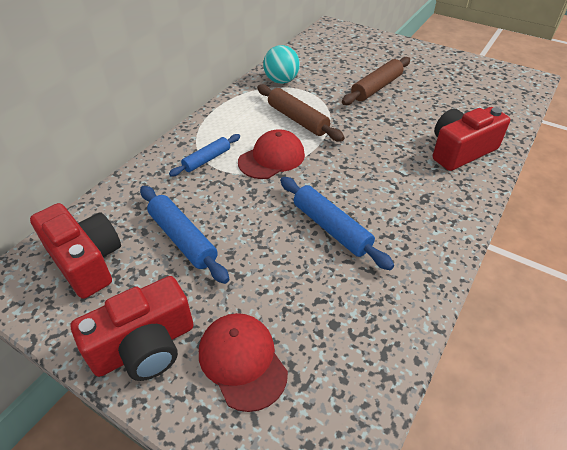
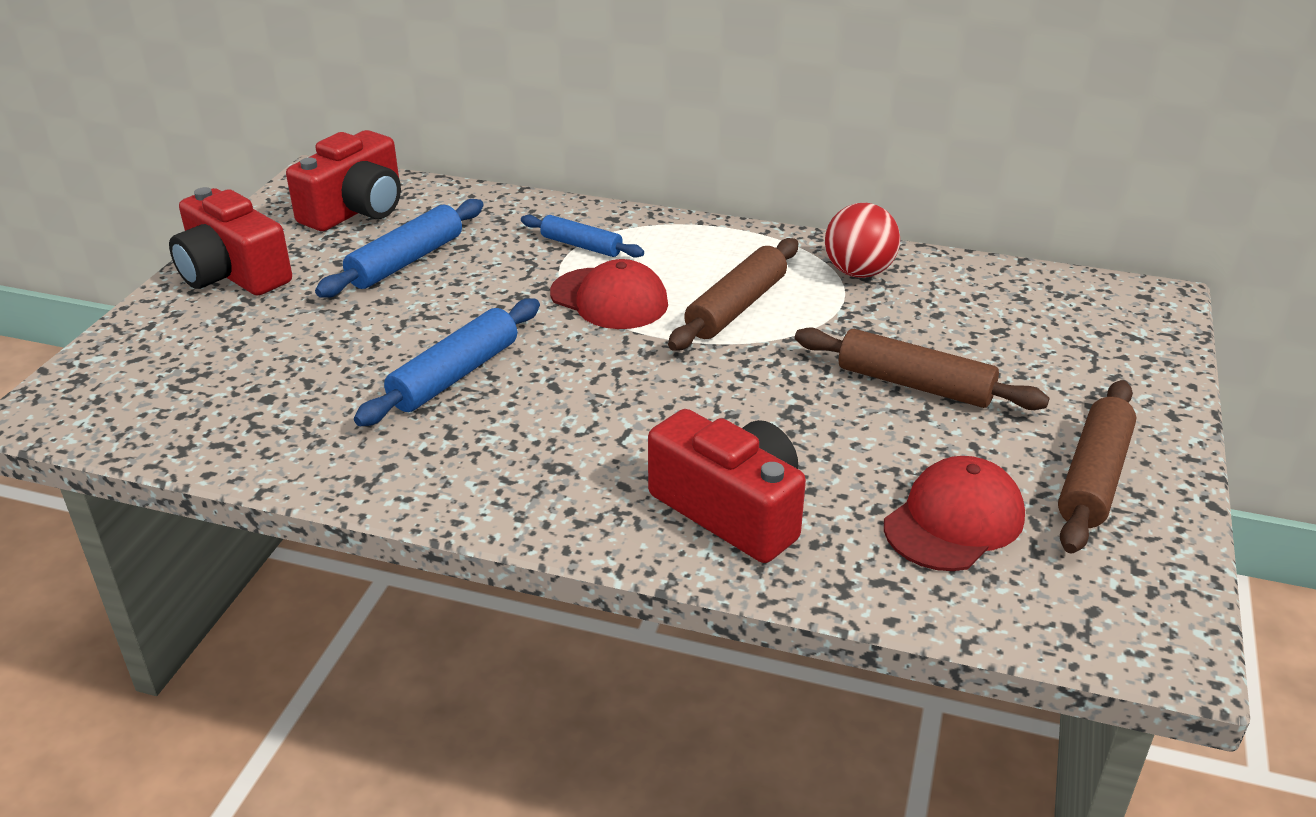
camera: 75 degrees right, 10 degrees down
(242, 361) = (211, 338): red cap -> red cap (954, 521)
(281, 81) = (858, 272): turquoise ball -> red ball
(443, 67) = (1093, 477): none -> brown rolling pin

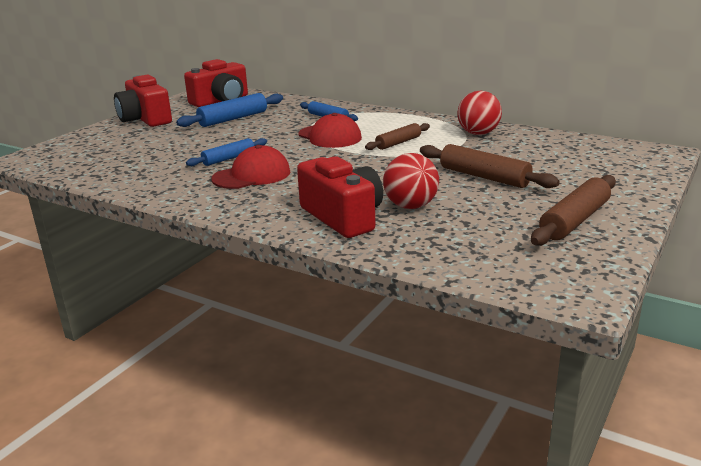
camera: 15 degrees right, 10 degrees down
(455, 375) = (229, 158): blue rolling pin -> blue rolling pin, size x0.65
(736, 307) = (398, 143): brown rolling pin -> brown rolling pin, size x0.65
(829, 471) = (411, 206): none -> red ball
(954, 521) = (473, 231): red cap -> red cap (252, 175)

